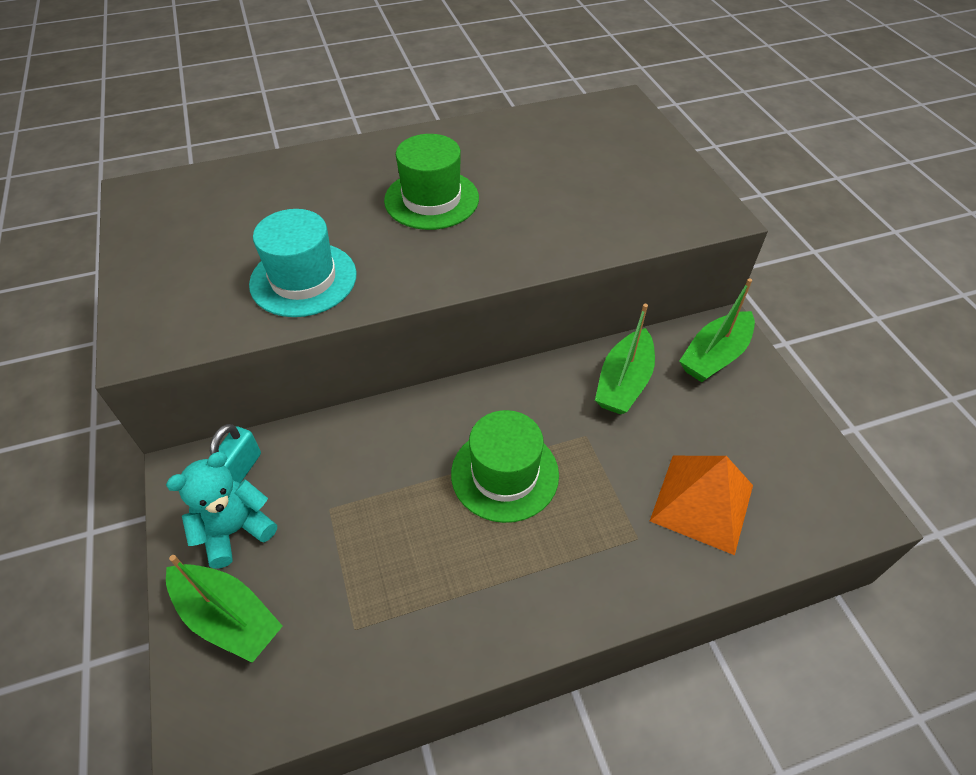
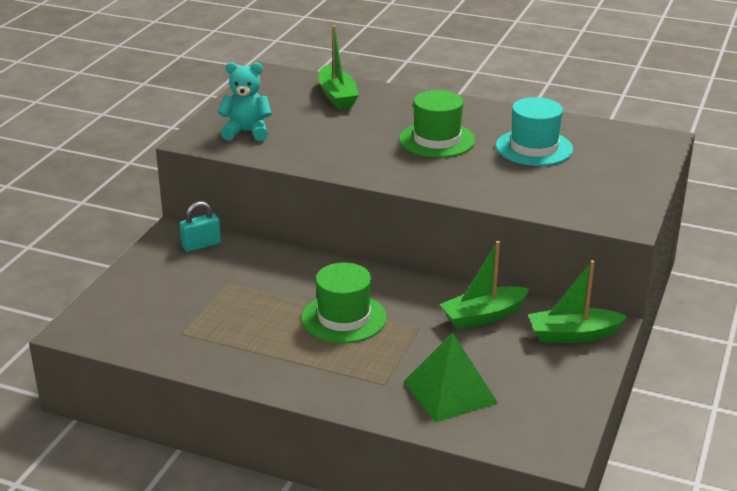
camera: 40 degrees right, 20 degrees down
(228, 617) = (130, 297): green boat -> green boat (337, 96)
(235, 530) = (171, 267): turquoise teddy bear -> turquoise teddy bear (246, 132)
(303, 279) = (309, 147): turquoise hat -> turquoise hat (534, 148)
(702, 503) = (450, 392): orange pyramid -> green pyramid

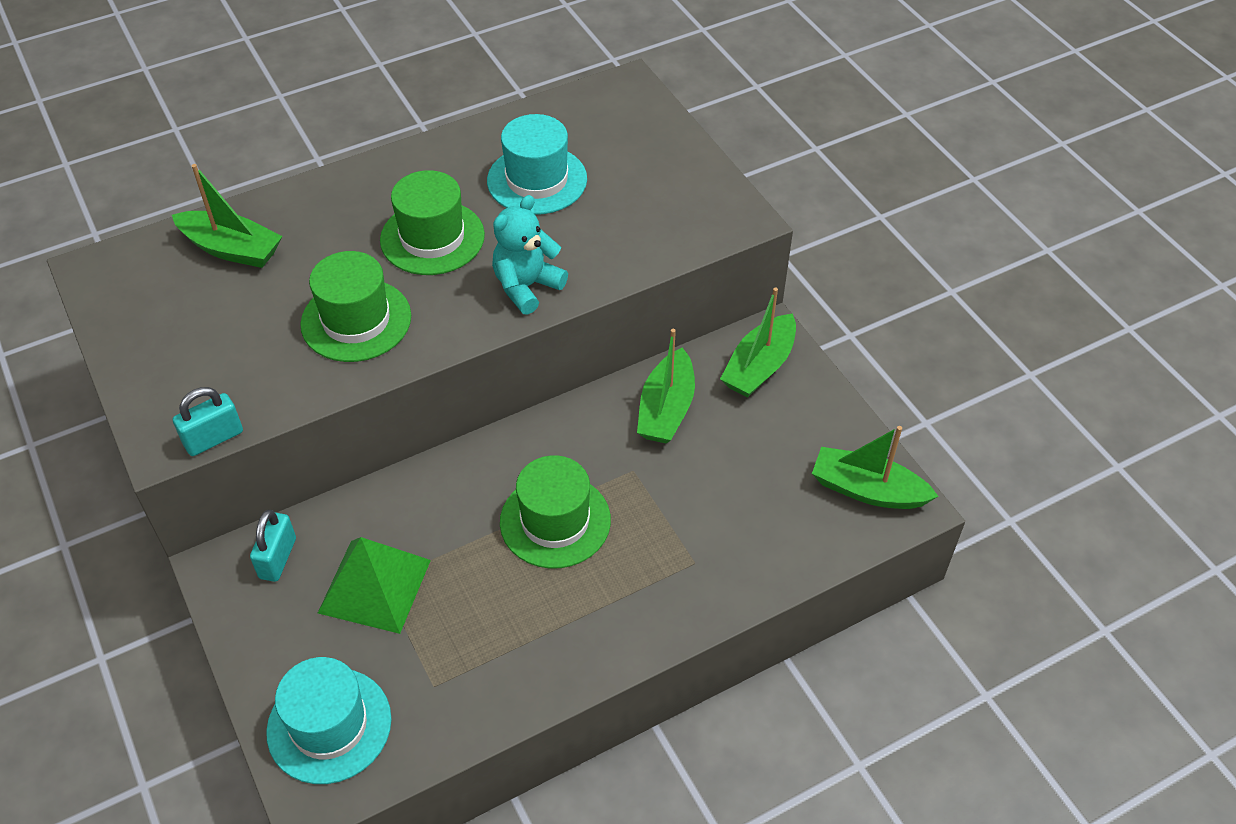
camera: 50 degrees left, 20 degrees up
(120, 313) = (329, 725): none -> turquoise hat
(213, 150) = (213, 438): none -> turquoise padlock
(246, 132) = (209, 381): turquoise teddy bear -> turquoise teddy bear (526, 287)
(345, 148) = (356, 320): none -> green hat
(450, 392) = (755, 520): green pyramid -> green pyramid (375, 586)
(543, 428) = (867, 490): none -> green boat

